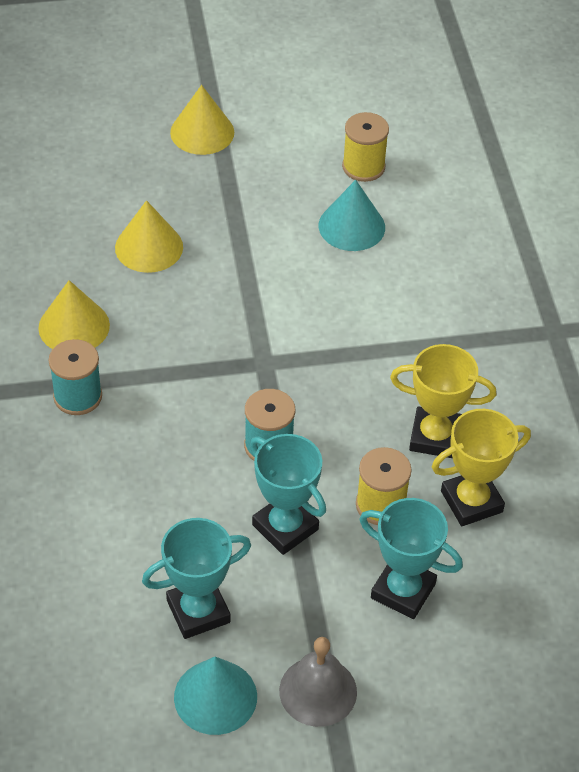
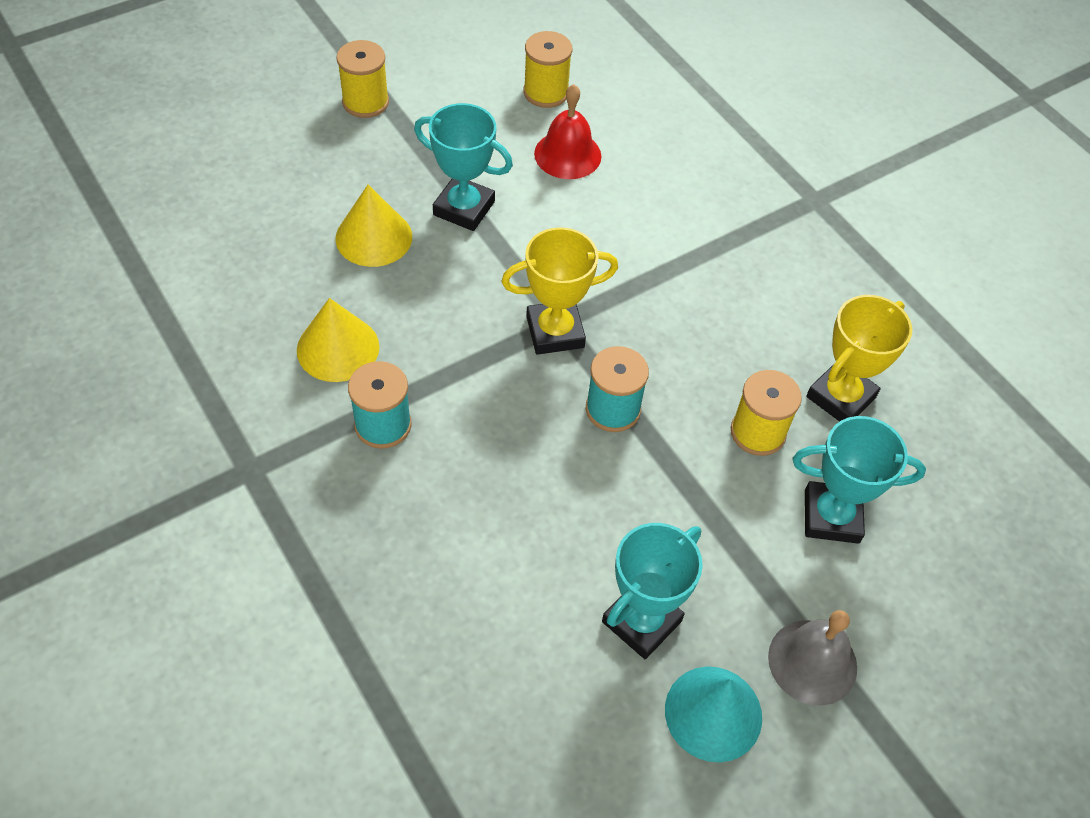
camera: 25 degrees left, 5 degrees up
(202, 132) = (365, 102): yellow cone -> yellow spool
(285, 527) = (678, 492): turquoise trophy -> turquoise trophy (464, 208)
(351, 226) = (567, 154): turquoise cone -> red bell
(435, 437) = (768, 343): yellow trophy -> yellow trophy (555, 332)

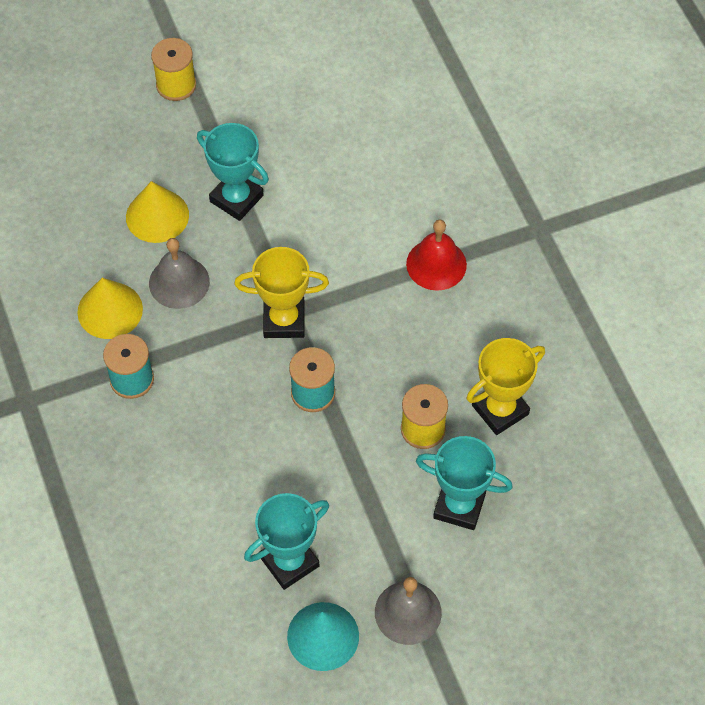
camera: 15 degrees right, 5 degrees up
(417, 306) = (179, 282): none -> grey bell
(546, 92) = (333, 93): yellow spool -> none
(567, 154) = (336, 158): red bell -> red bell (436, 264)

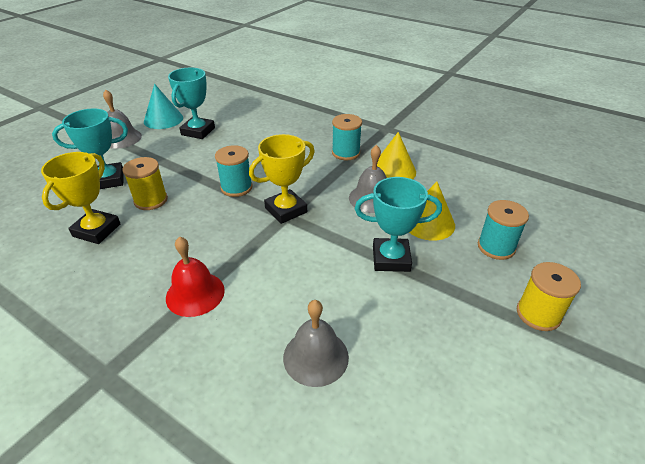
camera: 145 degrees right, 20 degrees down
(129, 154) = (496, 247): none -> turquoise spool
(375, 153) = (315, 357): none -> grey bell

